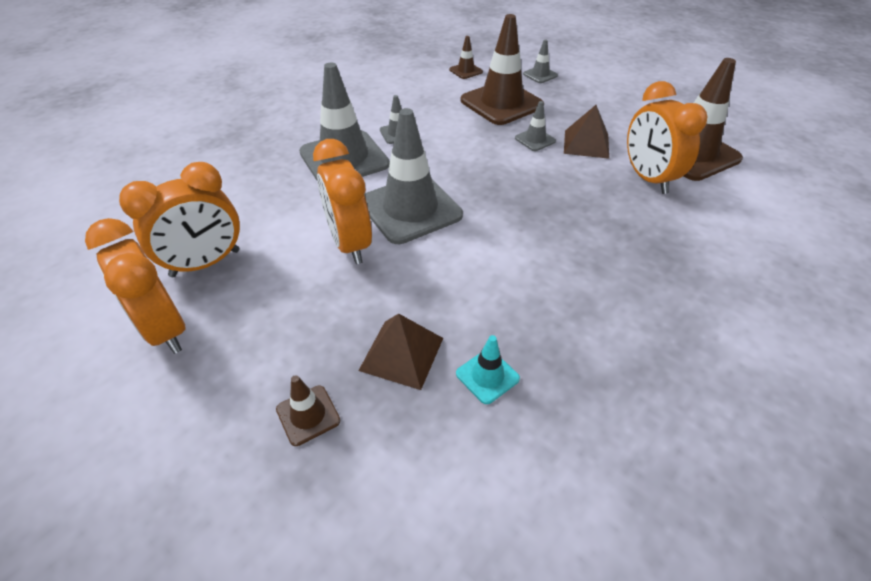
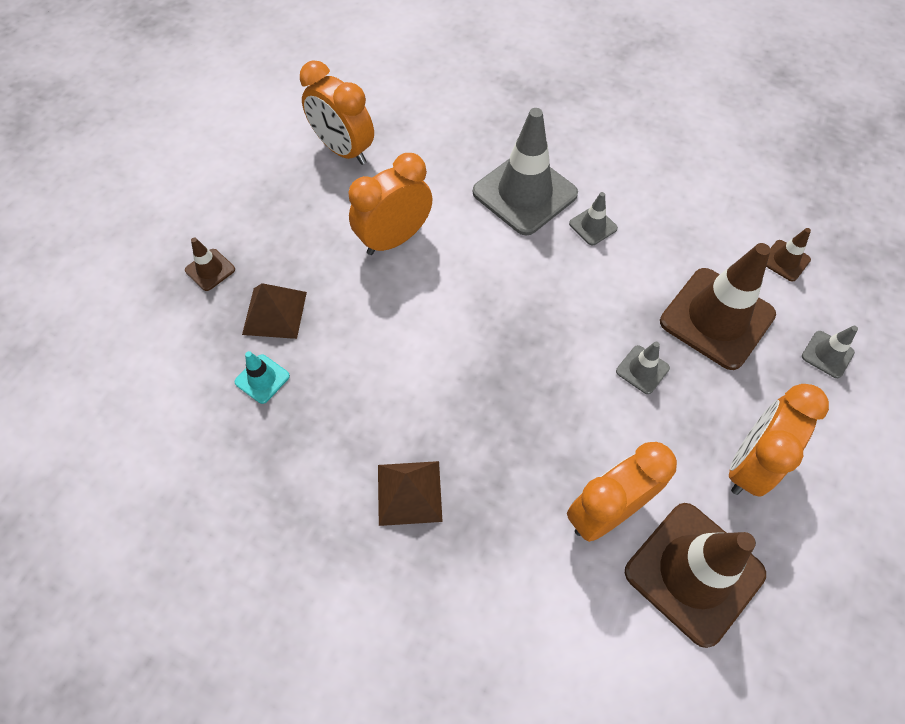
camera: 75 degrees right, 15 degrees up
(165, 329) = (271, 157): orange clock -> orange clock (749, 464)
(410, 209) = (460, 272): grey traffic cone -> none
(586, 144) = (659, 431): brown pyramid -> brown pyramid (409, 492)

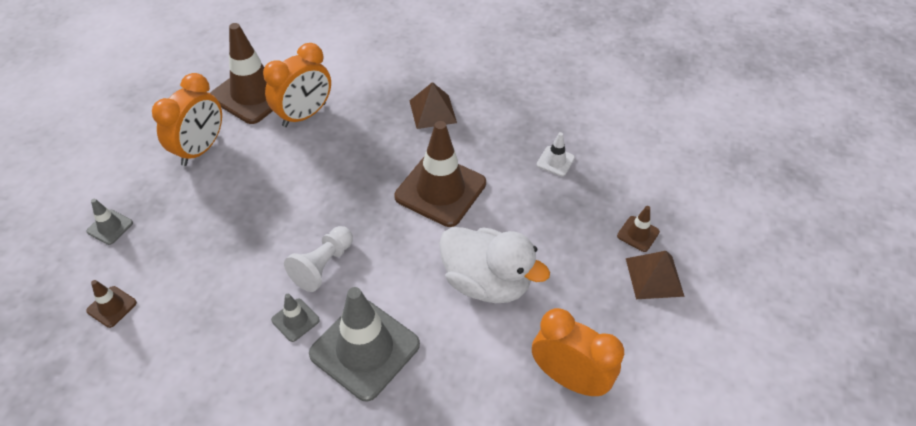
camera: 170 degrees right, 10 degrees down
(262, 379) = (555, 161): turquoise traffic cone -> white traffic cone
(274, 313) = (567, 206): brown pyramid -> brown pyramid (654, 277)
(394, 239) = (486, 282): orange clock -> white duck
(568, 277) = (323, 265): none -> white pawn
(642, 369) = (267, 199): grey traffic cone -> none
(716, 318) = (195, 245): brown traffic cone -> brown traffic cone (440, 190)

